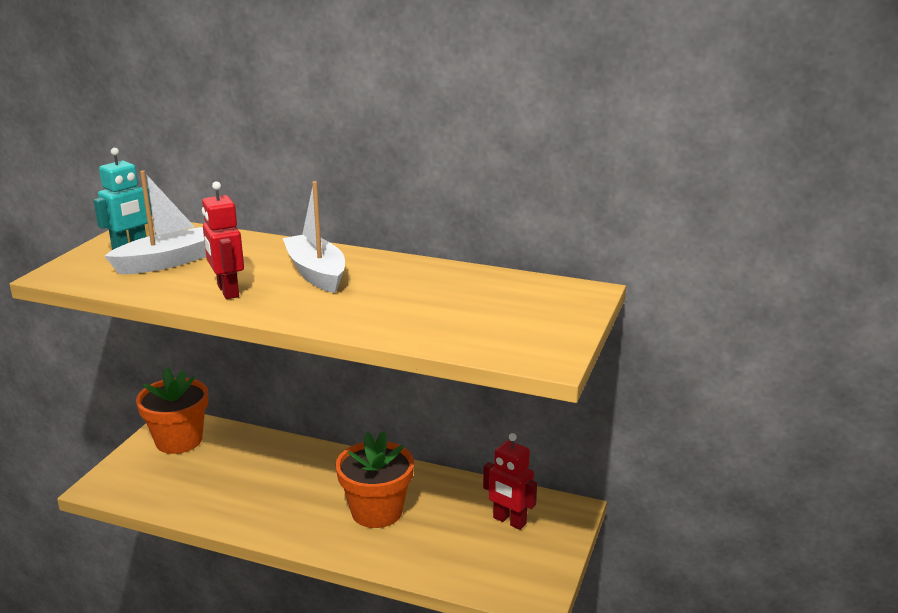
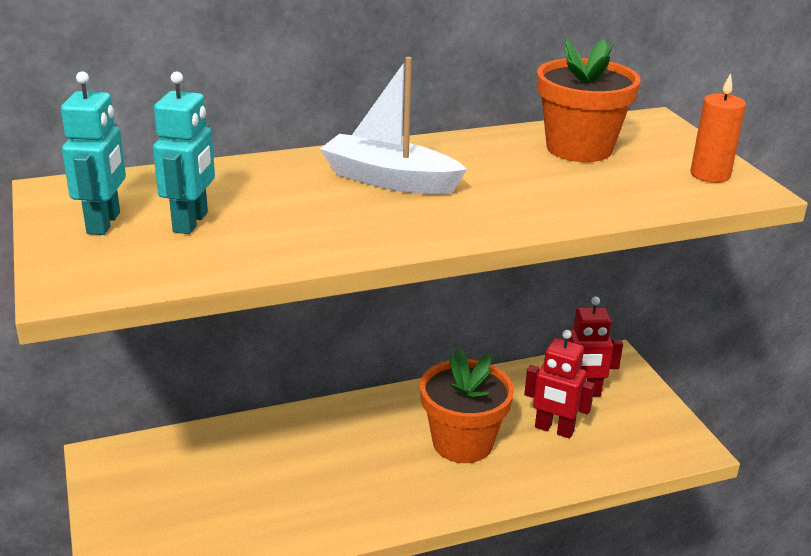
camera: 40 degrees left, 5 degrees up
(168, 262) = (191, 222): white boat -> turquoise robot
(179, 440) = (143, 475): orange flower pot -> orange flower pot (579, 148)
(227, 291) = (337, 230): red robot -> red robot (554, 429)
(541, 340) = (710, 175): none -> orange candle

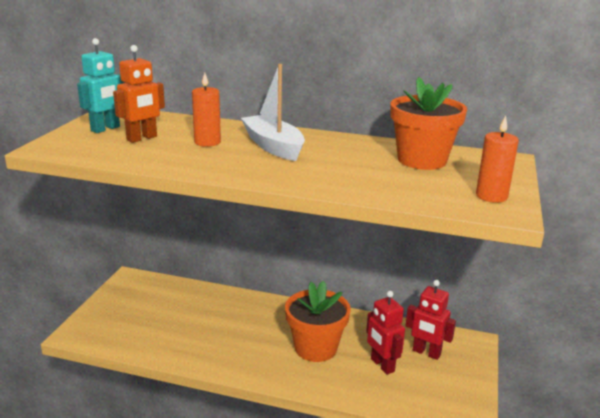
camera: 35 degrees right, 5 degrees down
(191, 222) = (142, 138): turquoise robot -> orange robot
(294, 200) = (207, 142): none -> orange candle

